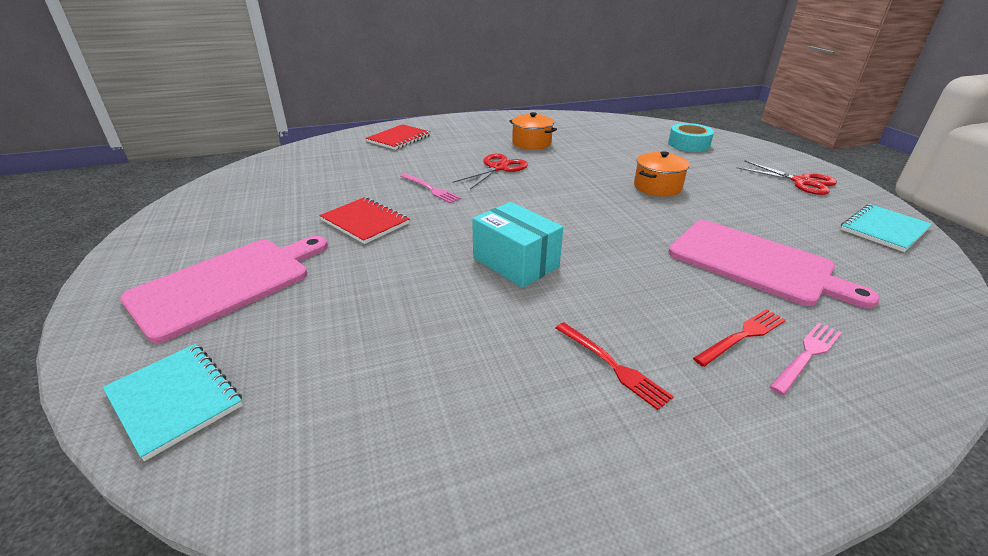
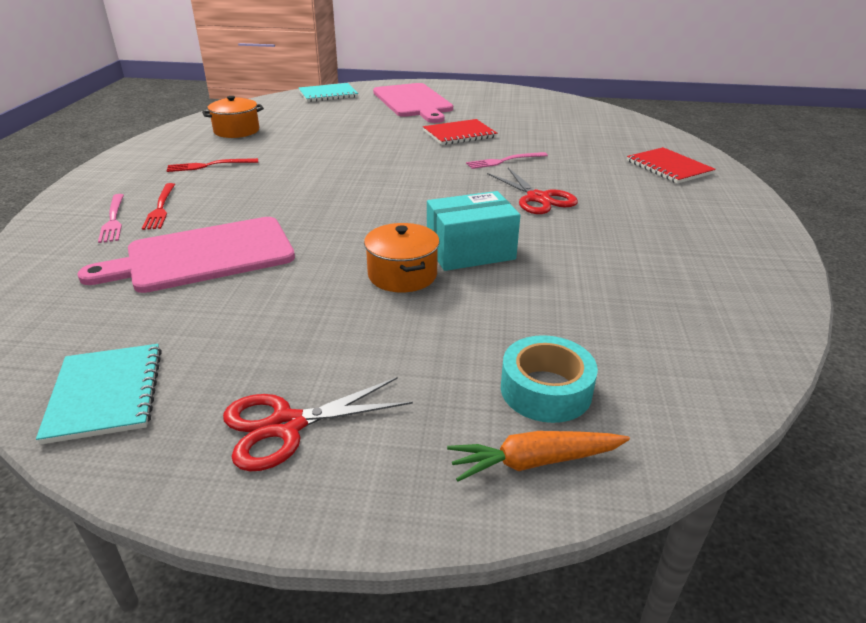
camera: 115 degrees right, 0 degrees up
(515, 262) = (341, 166): turquoise box -> turquoise box (470, 251)
(531, 143) = (621, 238): orange pot -> orange pot (236, 131)
(727, 141) = (535, 462): none -> orange carrot

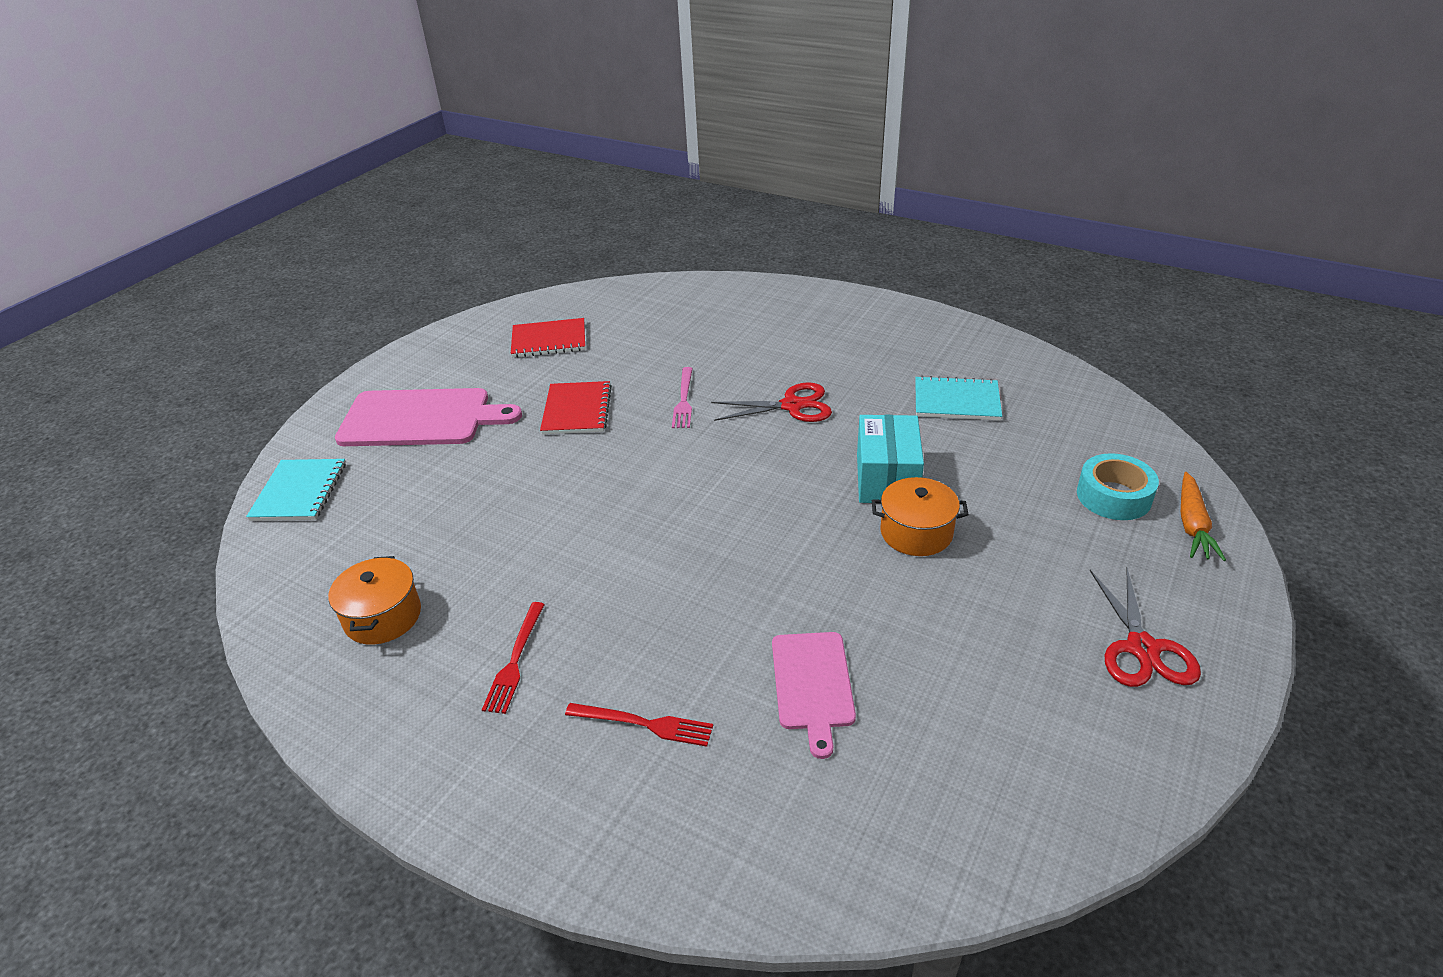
camera: 65 degrees left, 5 degrees up
(106, 394) = (1081, 777): turquoise notebook -> turquoise notebook (956, 401)
(113, 220) = (656, 781): pink fork -> none
(203, 256) = (813, 684): pink cutting board -> pink cutting board, size x0.60
(669, 167) = (767, 311): red notebook -> red notebook (549, 340)

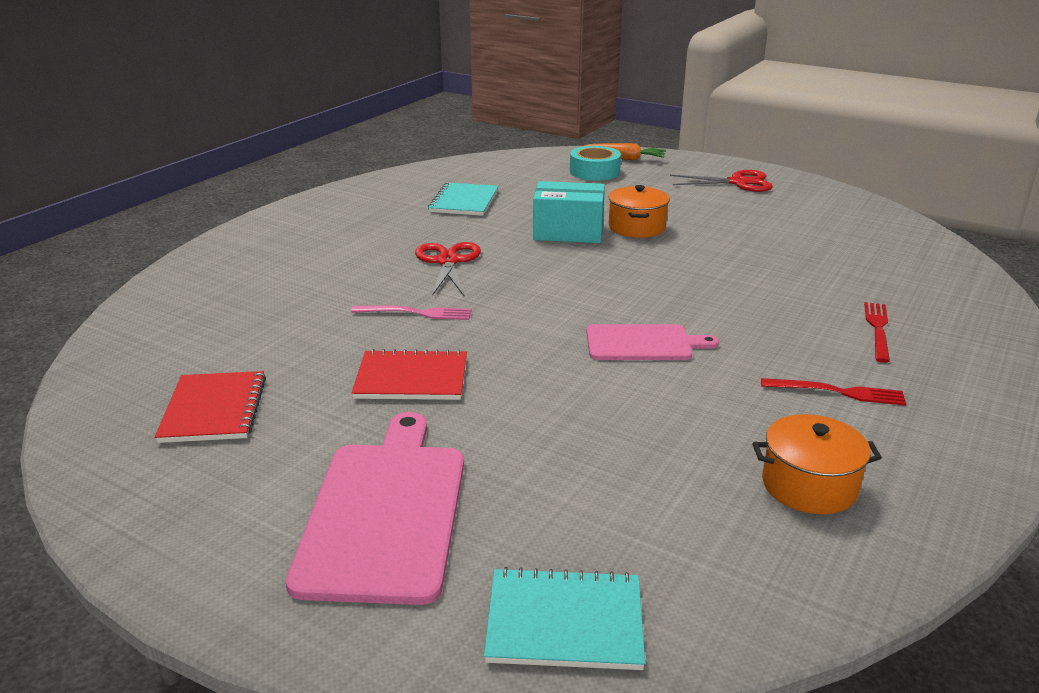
camera: 90 degrees left, 10 degrees down
(813, 684) = (808, 269): pink cutting board -> pink cutting board (643, 343)

